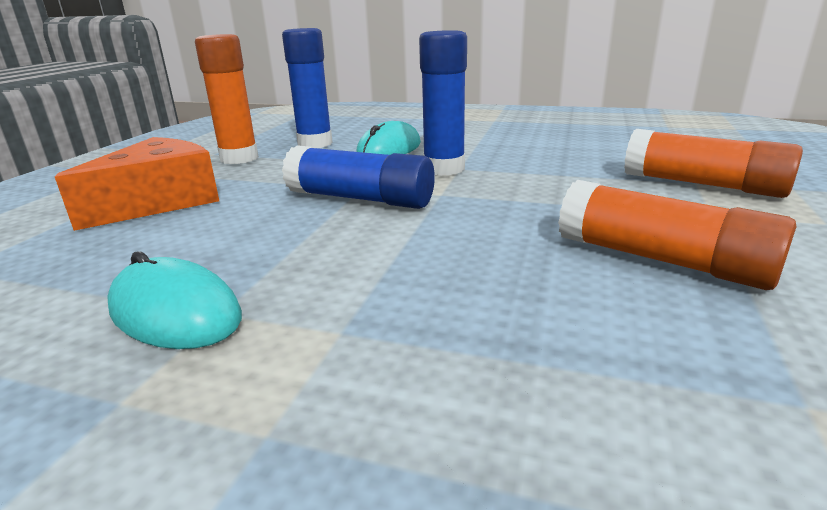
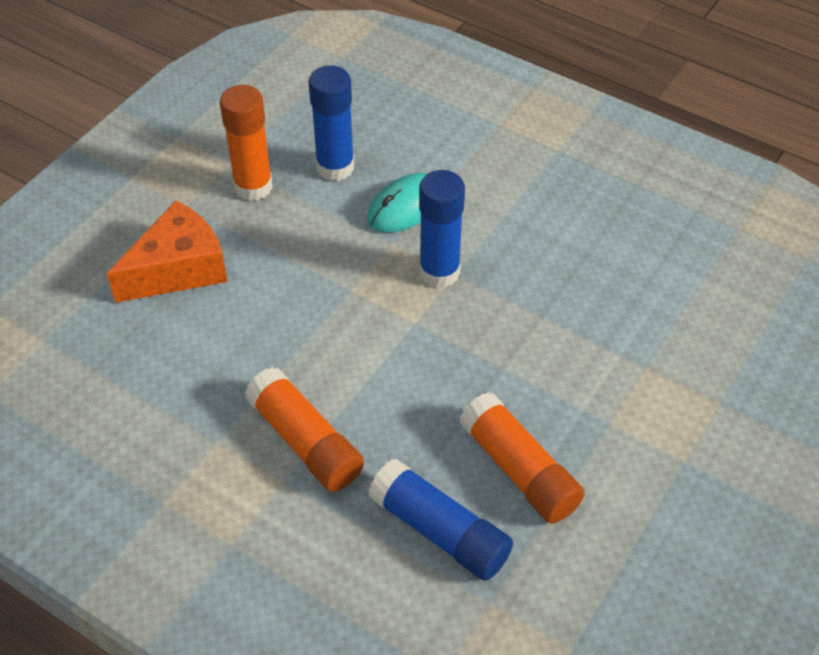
camera: 15 degrees right, 25 degrees up
(175, 312) = (190, 434): turquoise mouse -> none
(360, 199) = (344, 313): blue glue stick -> blue glue stick (440, 531)
(703, 184) = (647, 374): orange glue stick -> orange glue stick (305, 442)

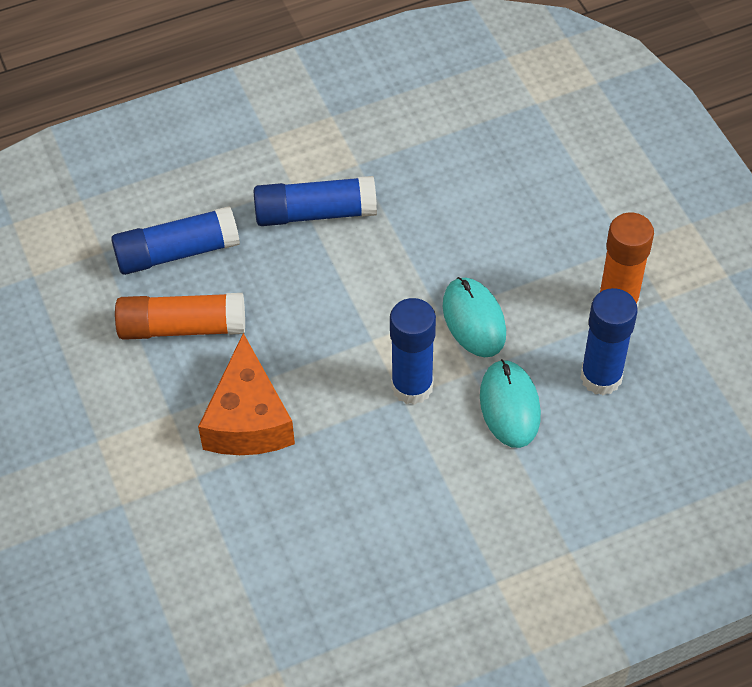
camera: 125 degrees right, 5 degrees up
(178, 269) = (552, 210): orange cheese -> orange cheese (248, 419)
(305, 442) = (315, 213): orange glue stick -> blue glue stick
(340, 265) = (474, 319): none -> turquoise mouse

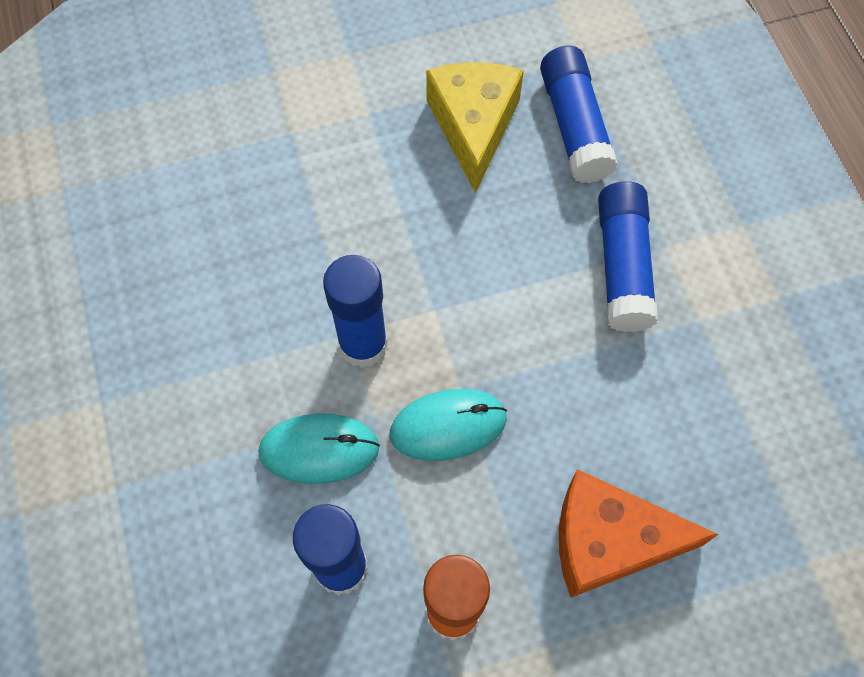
camera: 95 degrees right, 10 degrees up
(182, 327) = (473, 127): orange glue stick -> yellow cheese
(248, 419) = (348, 180): orange cheese -> orange cheese (609, 541)

